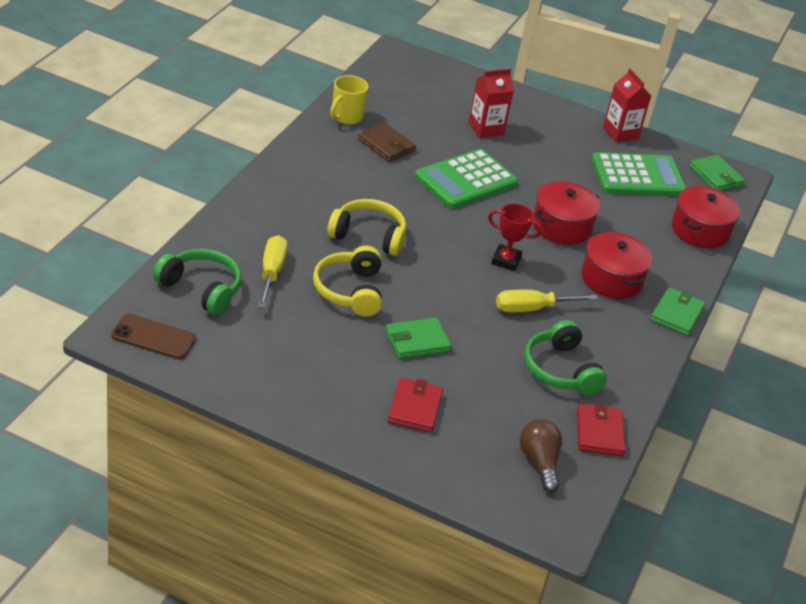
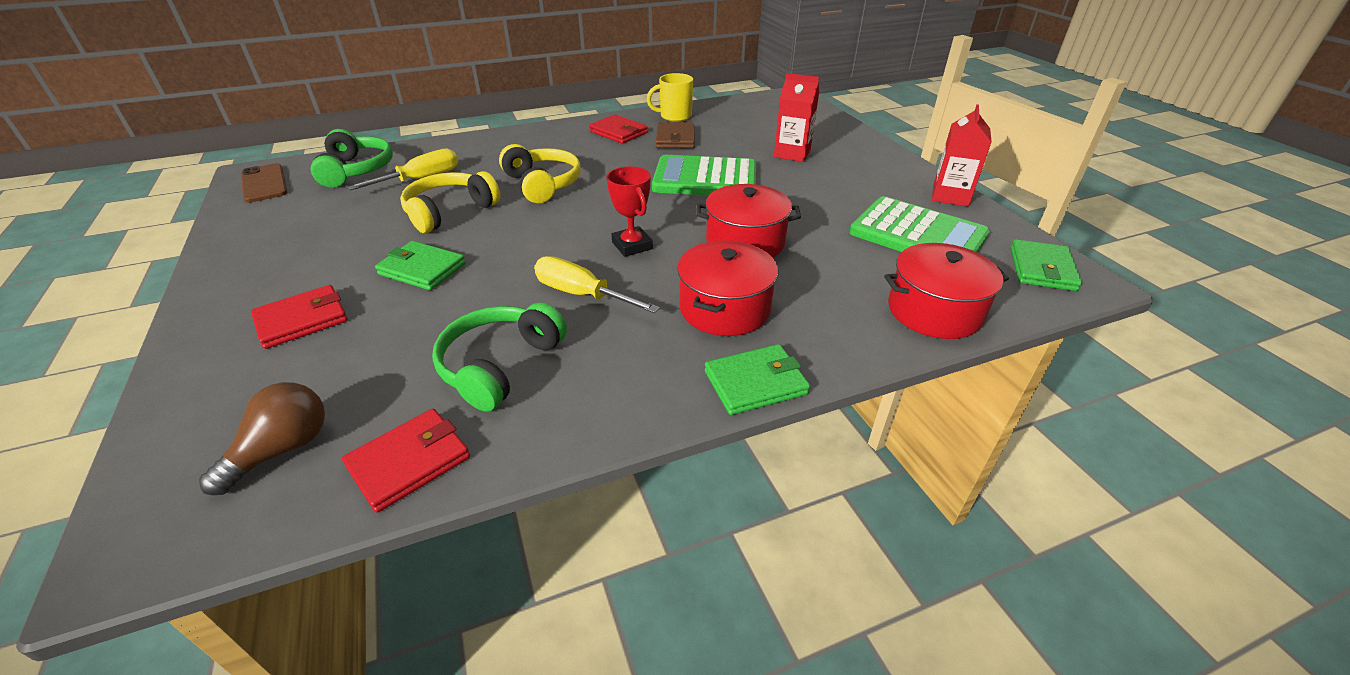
camera: 50 degrees right, 0 degrees up
(333, 155) = (618, 132): none -> red wallet

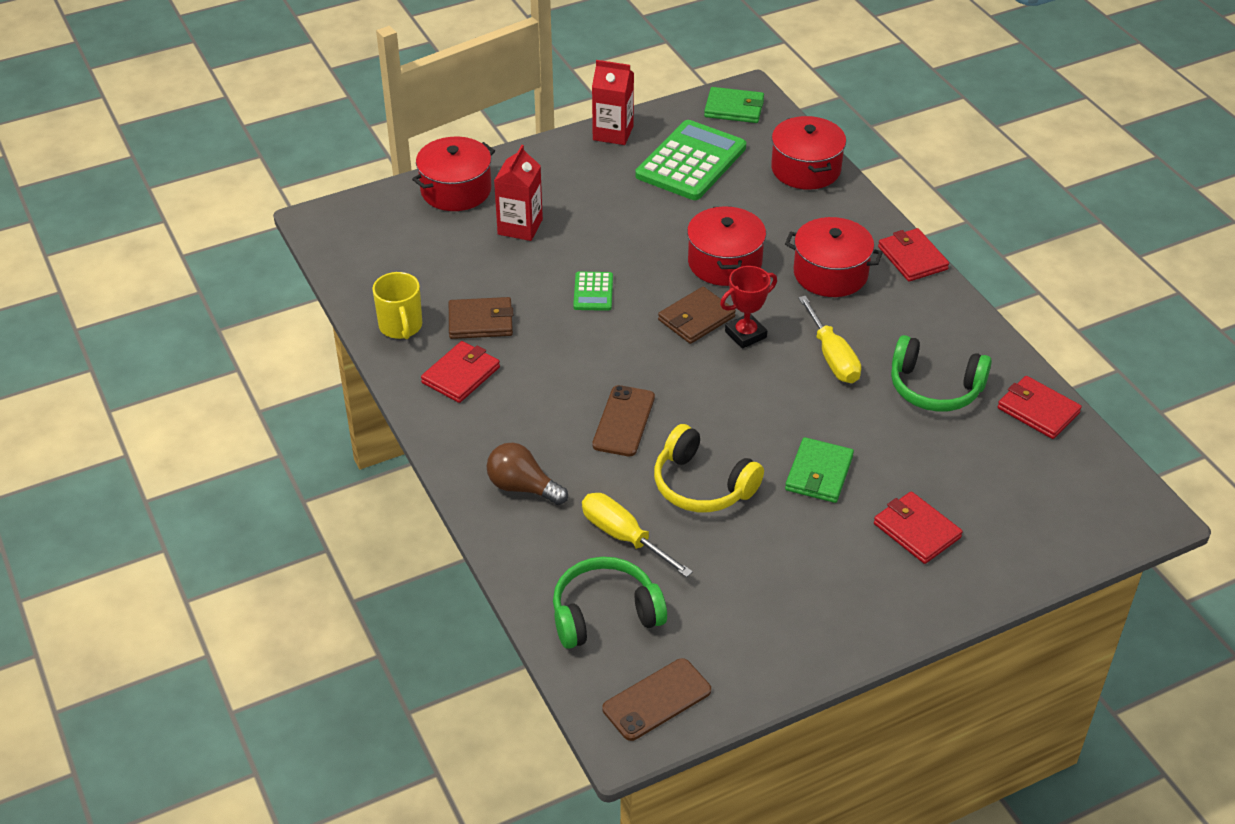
camera: 95 degrees left, 5 degrees up
(282, 449) = (1052, 478): brown light bulb -> brown light bulb (522, 487)
(542, 184) = (624, 421): yellow headphones -> brown phone
(582, 294) = (832, 357): yellow screwdriver -> yellow screwdriver turned 45 degrees counterclockwise
(661, 222) = (696, 318): none -> brown wallet
(705, 178) = (593, 292): green calculator -> green calculator, size x0.48
(755, 382) = (912, 258): green wallet -> red wallet
(836, 133) = (456, 190): none -> red pot

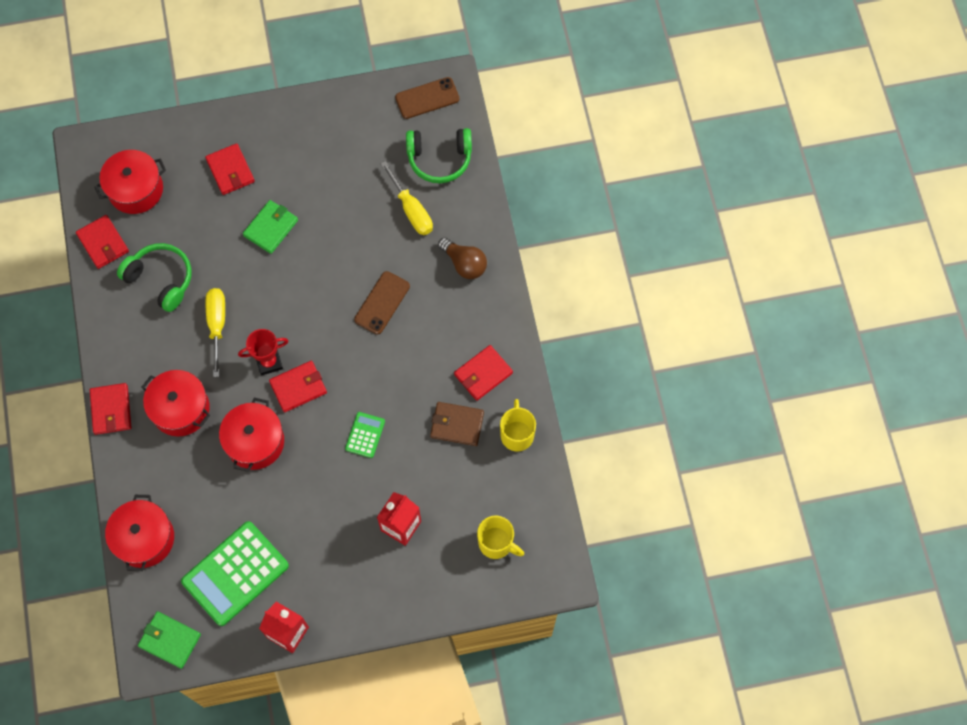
camera: 165 degrees left, 25 degrees up
(402, 233) = (496, 543): none -> yellow mug
(456, 190) = (442, 587): red pot -> red pot (135, 189)
(696, 318) = (298, 387): brown wallet -> red wallet
(702, 485) = (348, 237): yellow headphones -> none

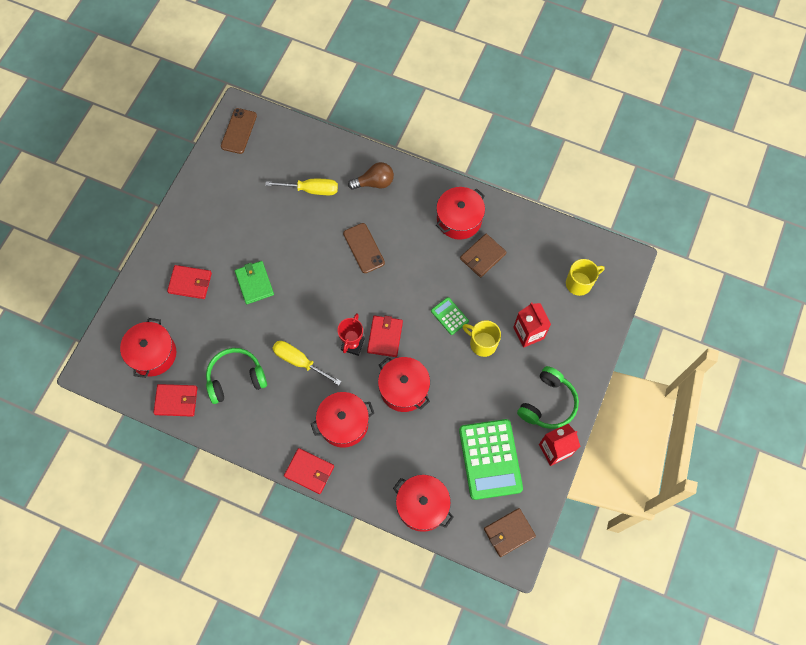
camera: 55 degrees left, 0 degrees up
(170, 640) = (509, 533): green wallet -> brown wallet
(439, 158) = (288, 151): green headphones -> green headphones (547, 403)
(483, 374) = (459, 219): red wallet -> red pot
(517, 434) = (514, 225): yellow mug -> yellow mug (482, 343)

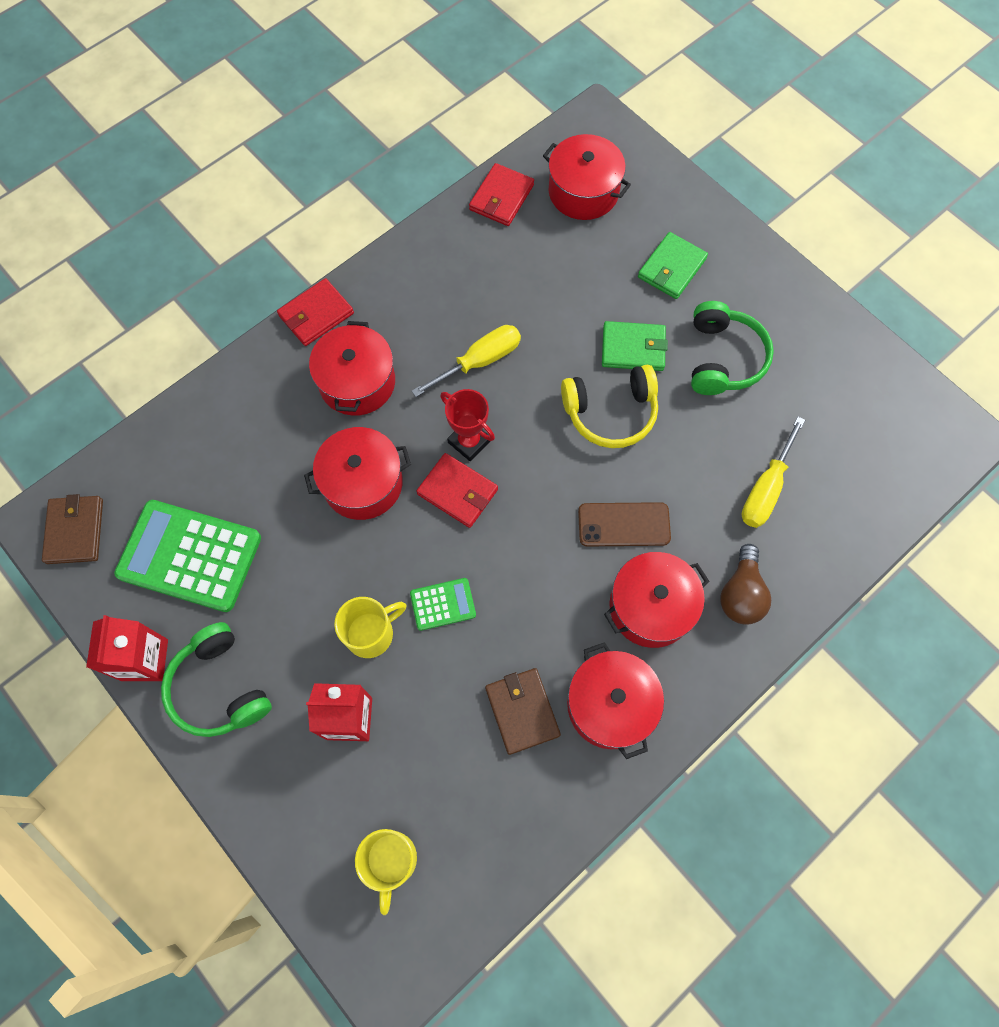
camera: 115 degrees right, 0 degrees up
(190, 283) = (671, 268): red wallet -> green wallet
(236, 378) = (496, 275): green headphones -> green headphones (722, 358)
(239, 131) = (921, 422): brown phone -> none
(301, 279) = (610, 412): none -> yellow headphones
(422, 506) = (184, 434): red pot -> red pot (650, 607)

